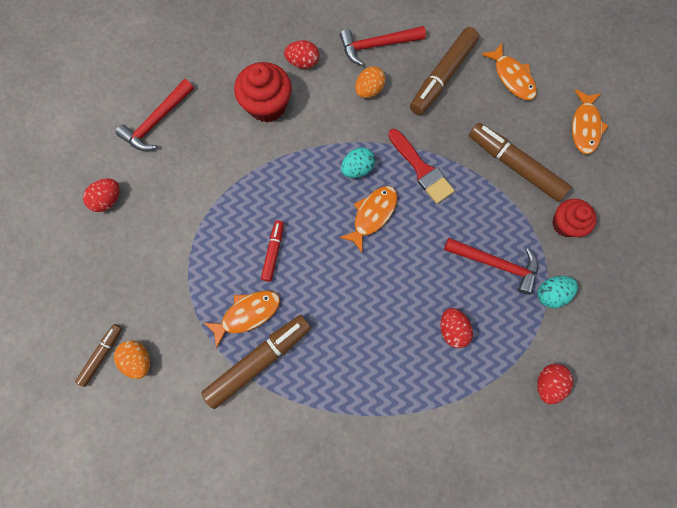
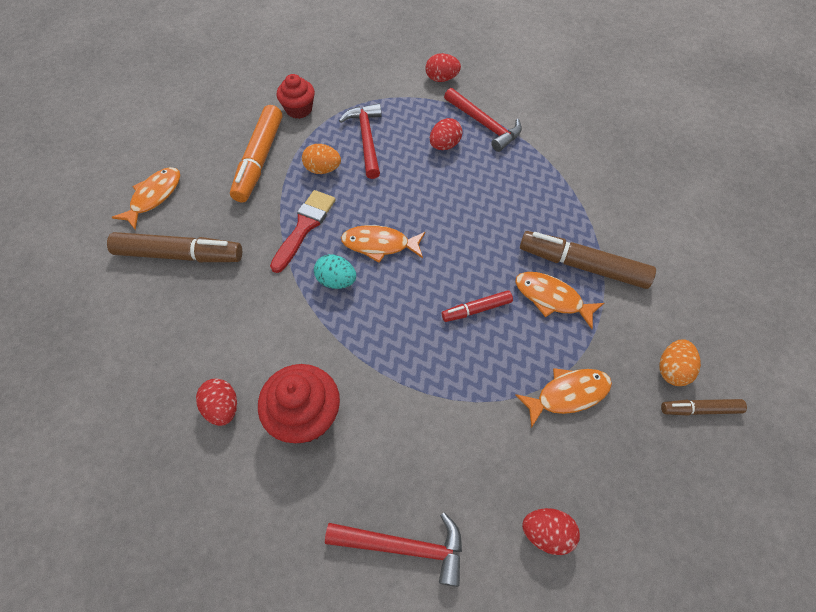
camera: 120 degrees left, 15 degrees down
(369, 90) = (230, 316): orange egg -> orange egg (323, 169)
(377, 46) = (161, 337): red hammer -> red hammer (484, 124)
(514, 166) = (259, 160): brown marker -> orange marker
(550, 293) = (368, 99): turquoise egg -> none
(584, 127) = (189, 127): orange fish -> orange fish (568, 394)

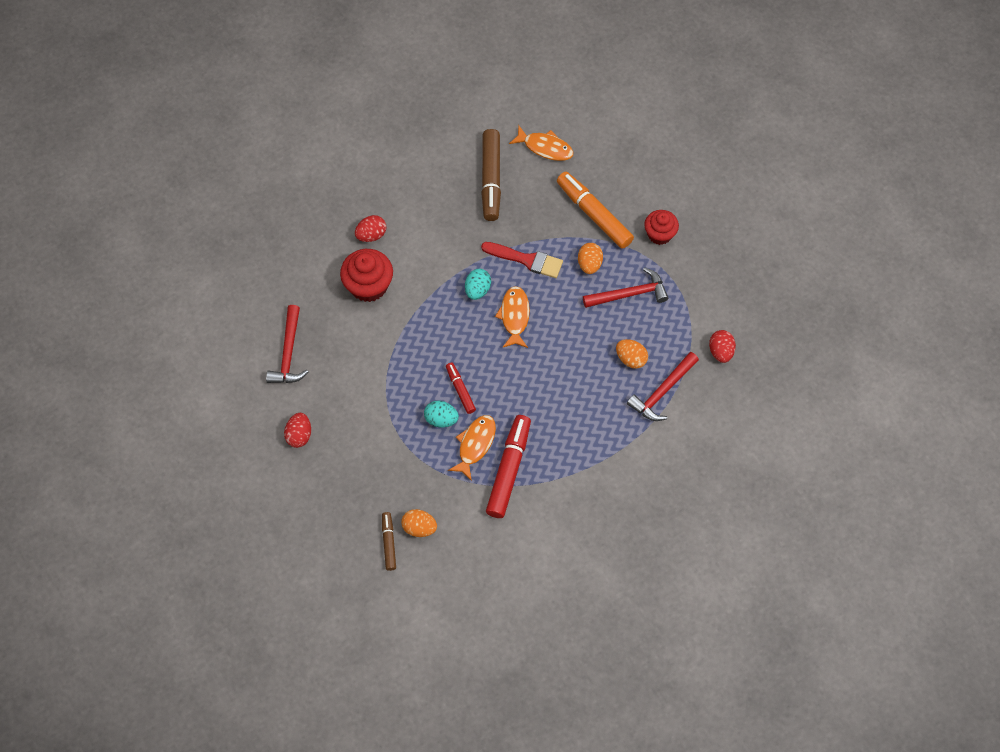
camera: 85 degrees right, 5 degrees up
(259, 160) = (594, 214): orange marker -> orange marker turned 45 degrees clockwise
(444, 145) = (631, 359): red egg -> orange egg
(517, 334) = (441, 419): none -> turquoise egg
(568, 394) = (394, 452): orange fish -> none
(582, 265) = (509, 469): brown marker -> red marker

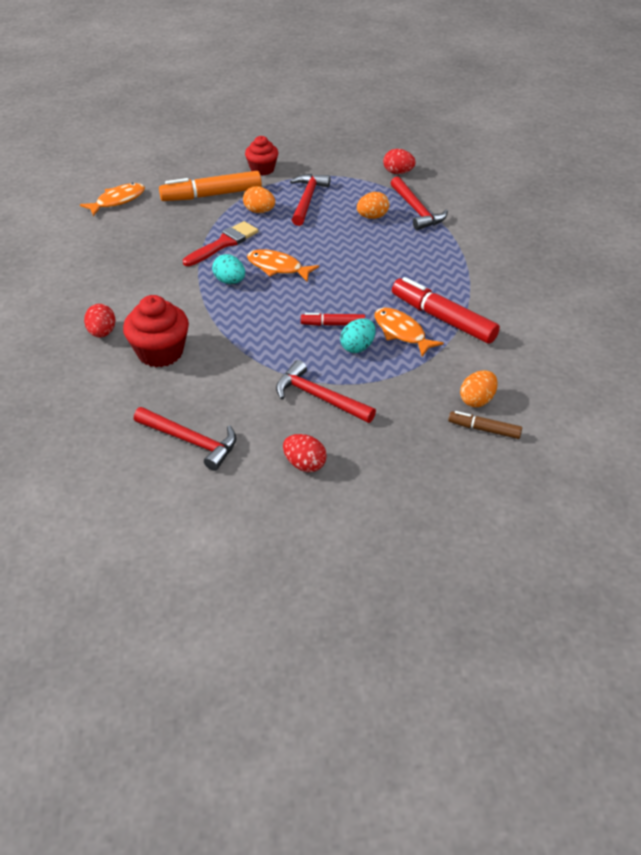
camera: 65 degrees left, 20 degrees down
(370, 416) = (319, 397): none -> red hammer
(491, 179) = (118, 239): brown marker -> none

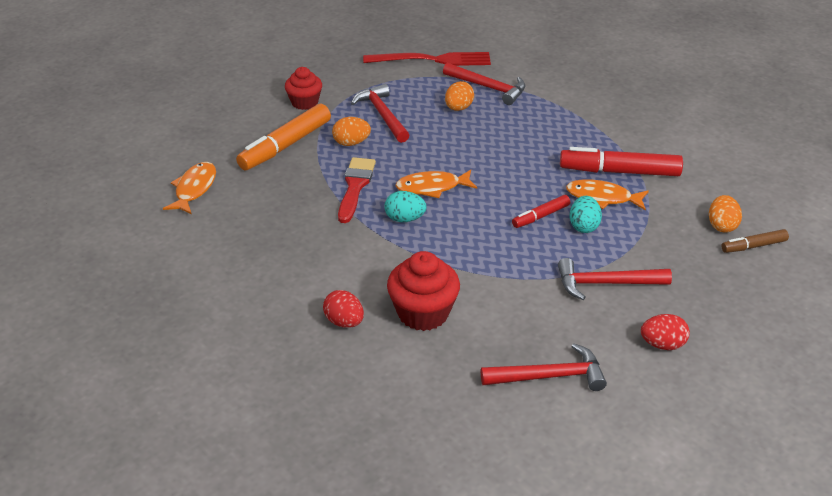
camera: 35 degrees left, 5 degrees down
(398, 172) = (432, 60): red egg -> red fork

